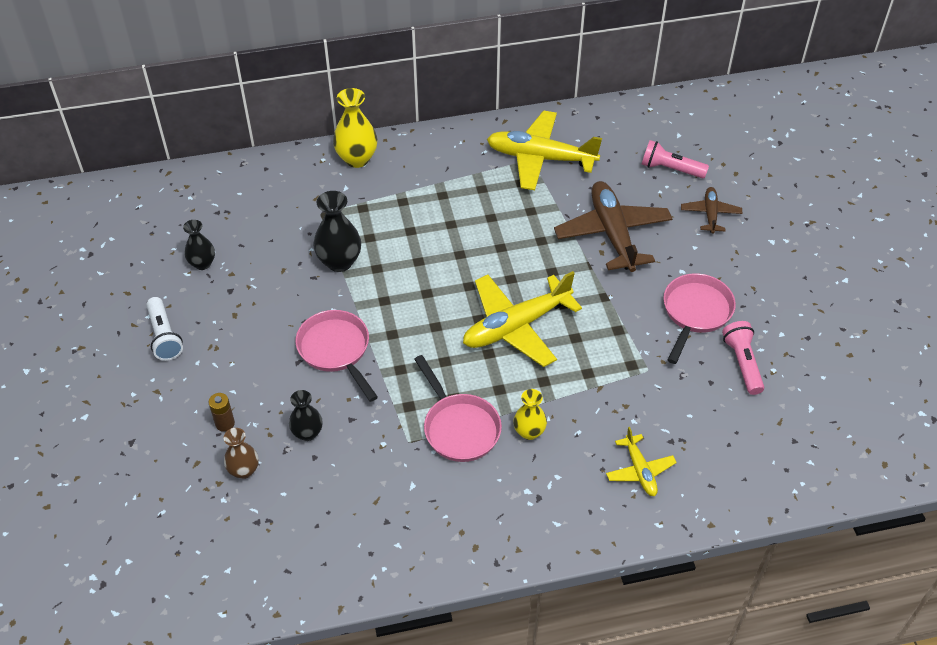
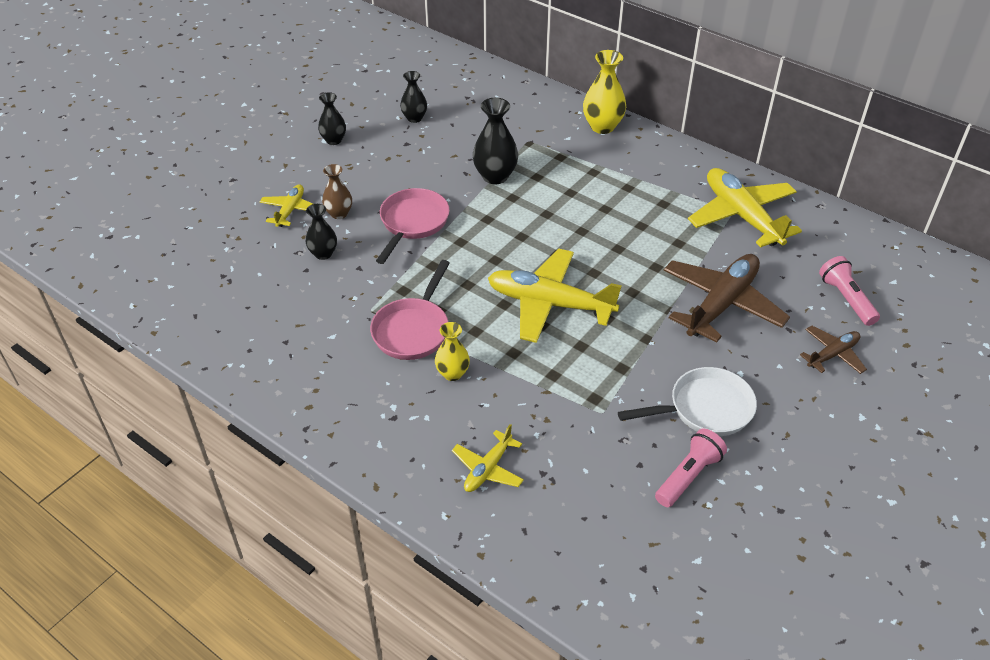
camera: 50 degrees right, 5 degrees down
(164, 336) = (334, 140): white flashlight -> black vase
(225, 423) = (290, 210): brown battery -> yellow plane
(244, 470) = (260, 243): brown vase -> brown vase (339, 213)
(695, 312) = (705, 409): pink pan -> white pan

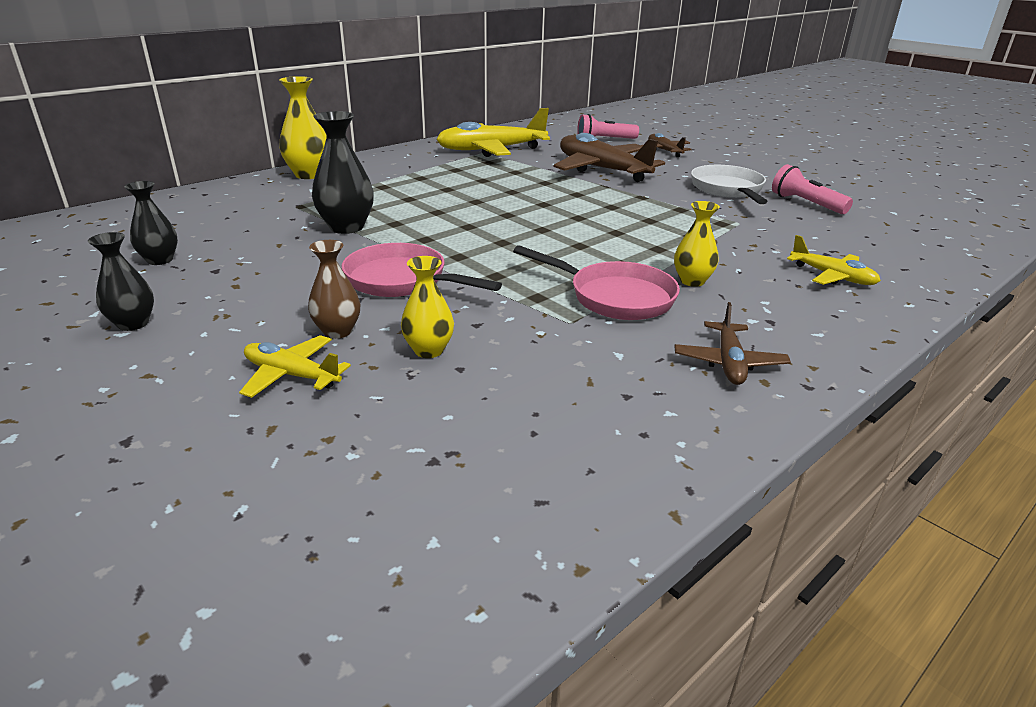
camera: 80 degrees left, 15 degrees down
(323, 254) = (429, 350): black vase -> yellow vase
(329, 389) = (729, 363): none -> brown plane
(549, 304) = (585, 226): yellow plane -> none

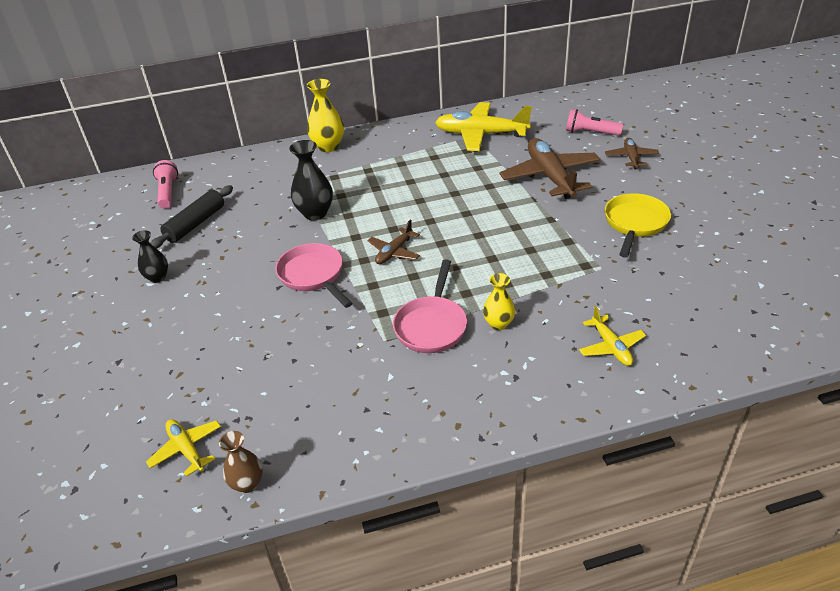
camera: 30 degrees right, 10 degrees up
(160, 260) = (195, 224): black vase -> black rolling pin
(291, 375) = (209, 339): yellow plane -> yellow plane (186, 449)
(338, 331) = (251, 311): brown vase -> brown vase (247, 483)
(429, 350) = (287, 341): yellow vase -> none
(615, 297) = (431, 325): pink pan -> pink pan turned 45 degrees clockwise
(728, 190) = (635, 223): white pan -> yellow pan
(729, 363) = (450, 404): brown plane -> brown plane (394, 252)
(805, 204) = (687, 256): pink flashlight -> pink flashlight (168, 192)

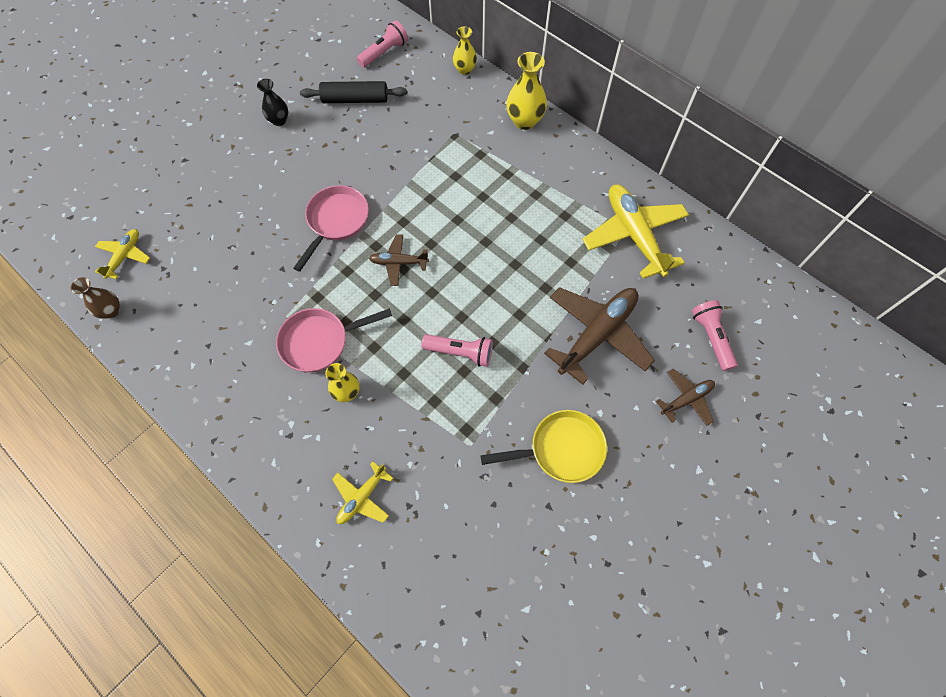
camera: 55 degrees right, 25 degrees up
(243, 158) = (464, 70): none -> yellow vase
(315, 213) = (418, 173): black vase -> none
(512, 246) = (460, 352): none -> pink flashlight

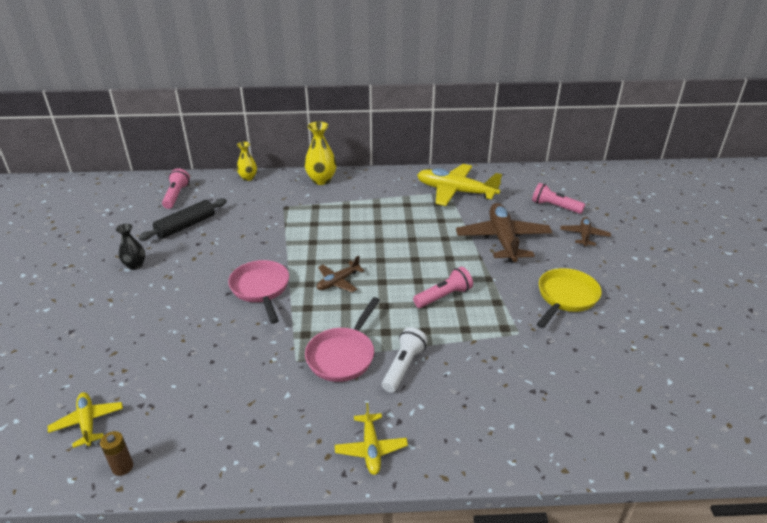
camera: 45 degrees left, 30 degrees down
(111, 311) = (122, 467): brown vase -> brown battery
(347, 392) = (403, 366): yellow vase -> white flashlight
(362, 497) = (499, 411): yellow plane -> yellow plane (371, 449)

